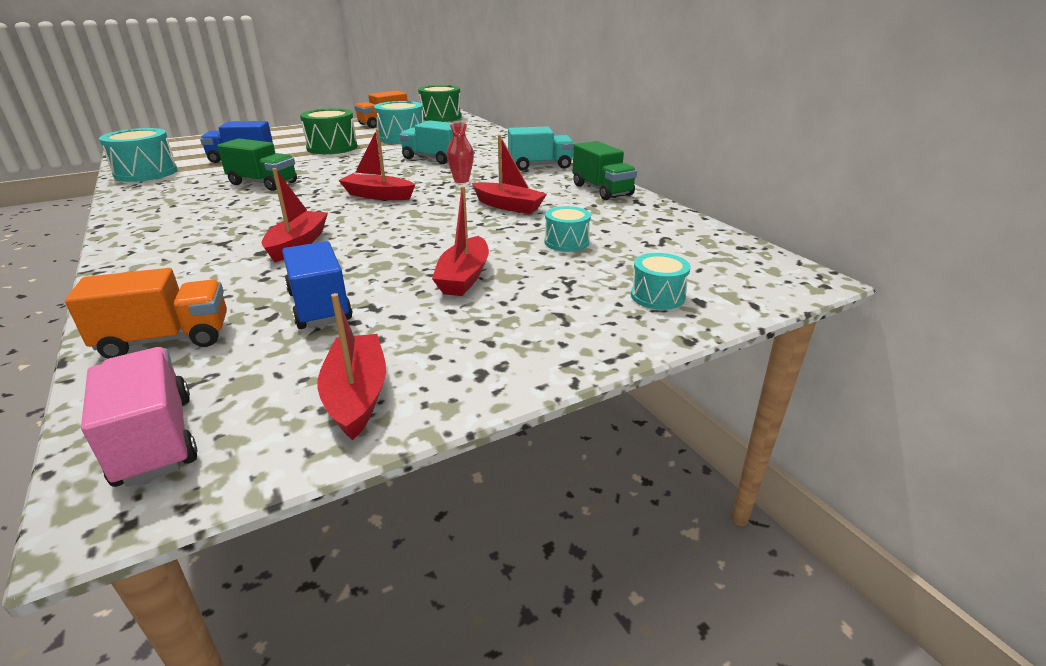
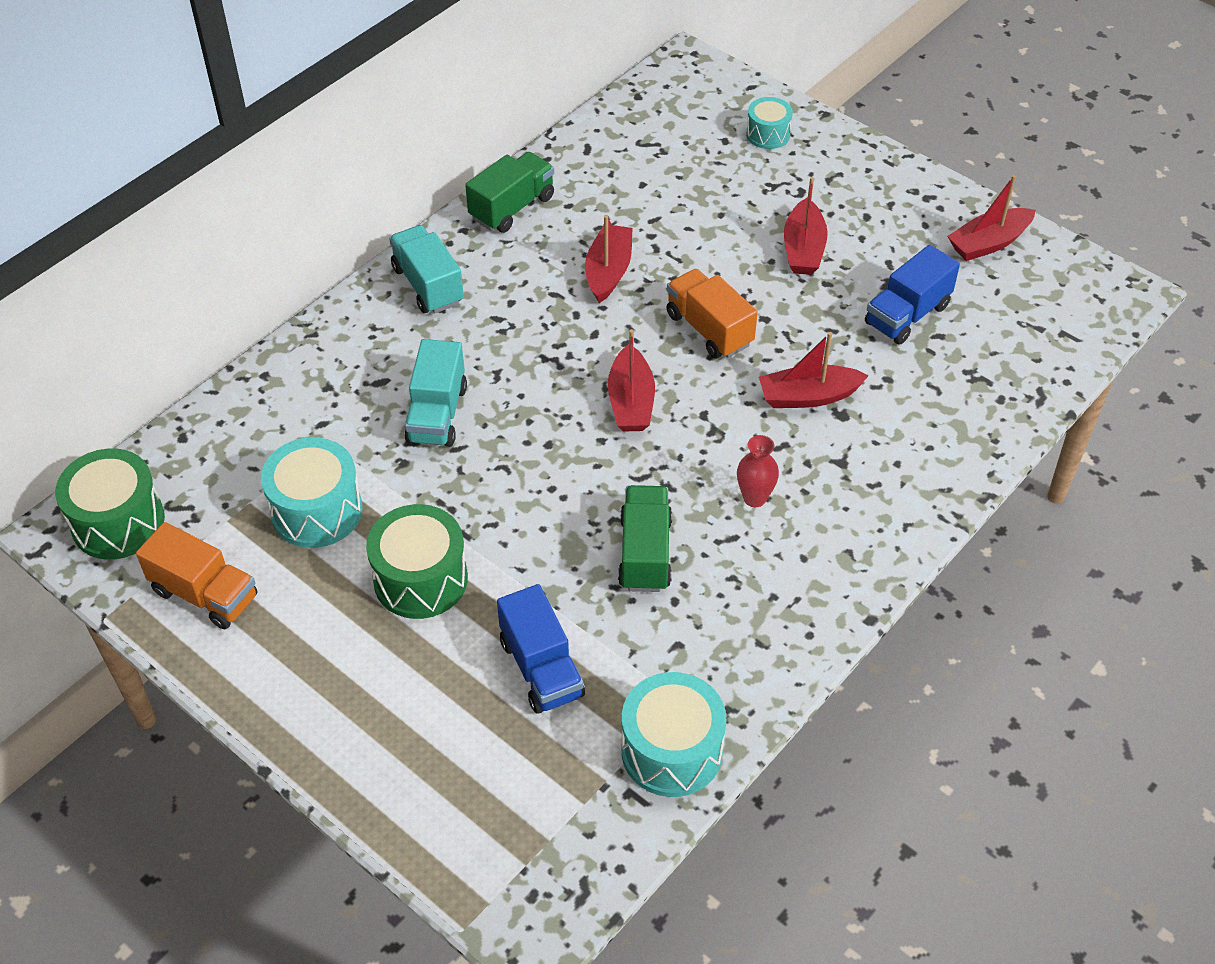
camera: 110 degrees left, 20 degrees up
(155, 439) = (1085, 308): pink truck -> none
(166, 339) = (1007, 376): orange truck -> orange truck (709, 329)
(461, 180) = (532, 343): red vase -> red vase (754, 498)
(464, 277) = (803, 249): red boat -> red boat turned 105 degrees clockwise
(566, 242) = (689, 204): turquoise drum -> none

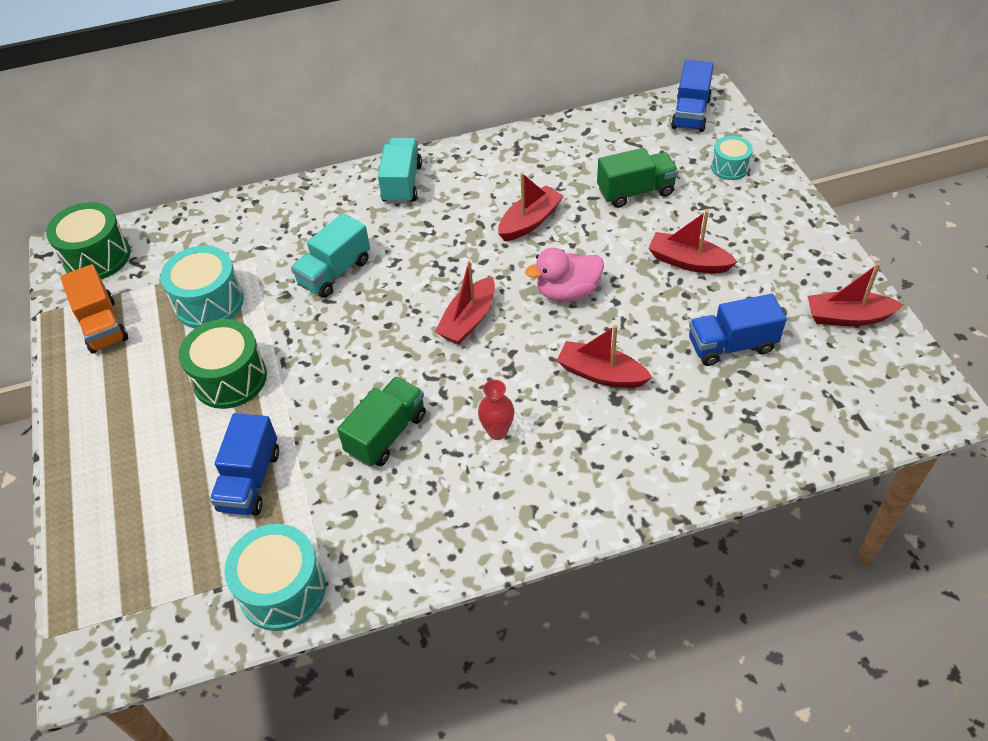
camera: 35 degrees right, 0 degrees up
(512, 207) = (500, 152): green truck -> green truck (635, 191)
(683, 89) = (690, 113): none -> blue truck
(709, 329) = (567, 292): orange truck -> pink duck
(803, 249) = (688, 262): red boat -> red boat turned 75 degrees clockwise

